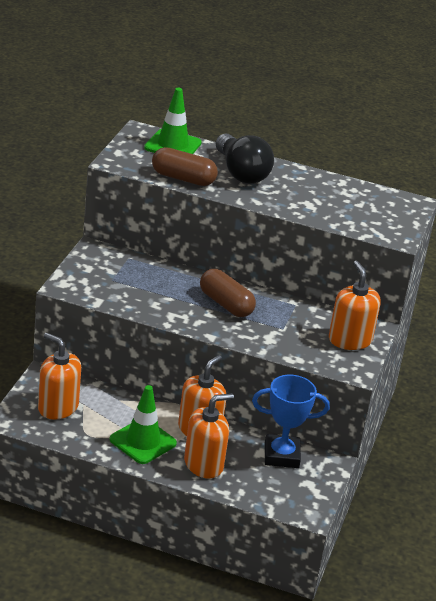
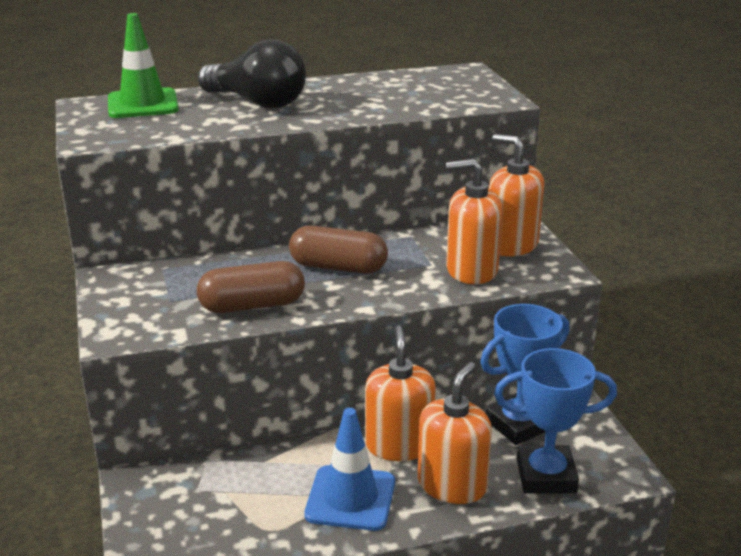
camera: 30 degrees left, 5 degrees down
(58, 407) = (195, 515): orange soap dispenser -> orange soap dispenser (471, 270)
(143, 441) = (350, 498): green traffic cone -> blue traffic cone
(183, 178) = (198, 128): brown capsule -> brown capsule (252, 305)
(261, 488) = (546, 476): none -> blue trophy

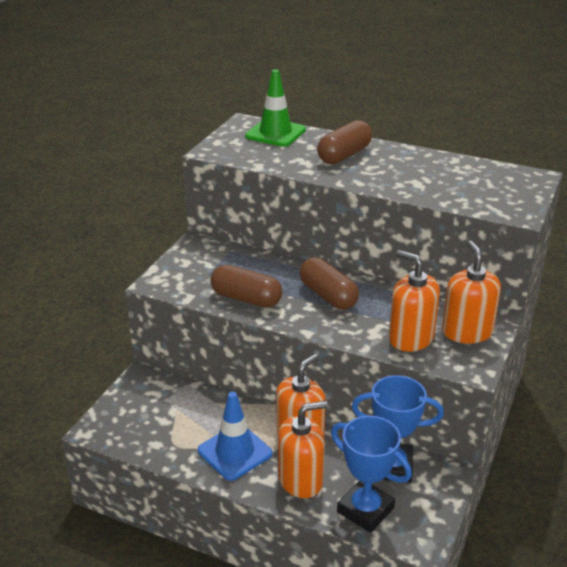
camera: 40 degrees right, 5 degrees up
(257, 102) = (344, 155): black light bulb -> brown capsule

